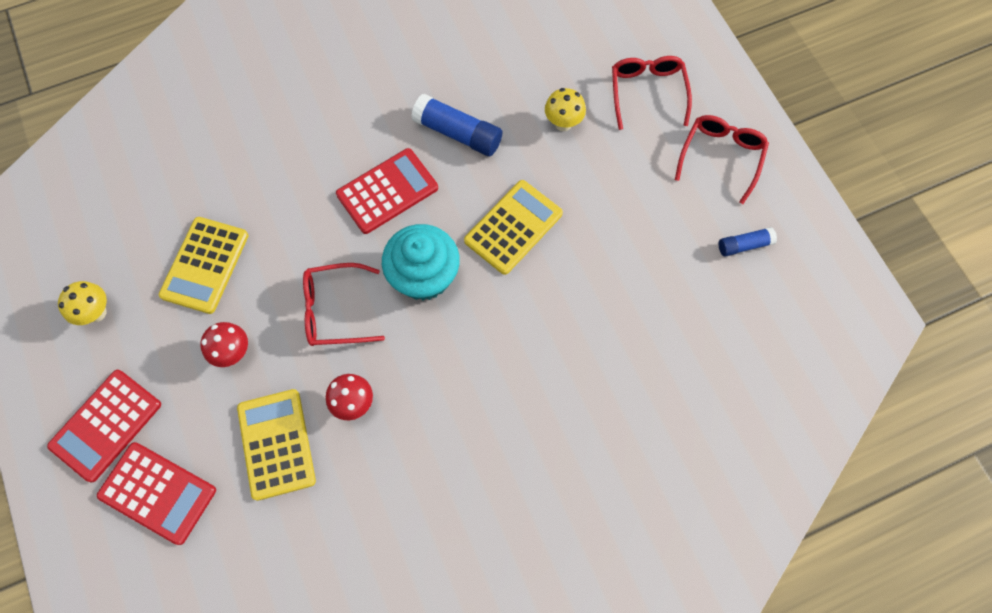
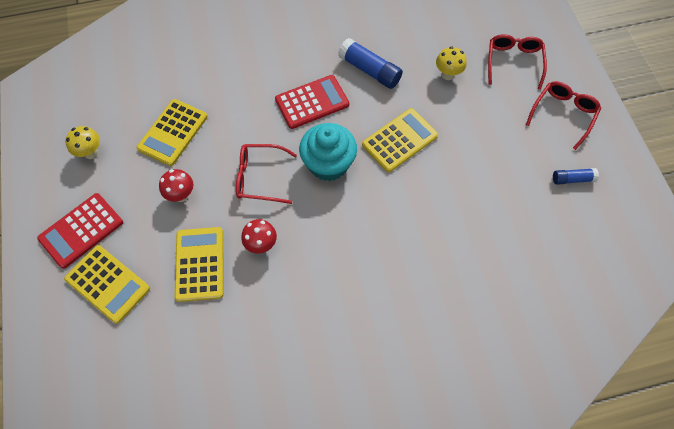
camera: 10 degrees right, 5 degrees down
(158, 492) = (108, 284): red calculator -> yellow calculator

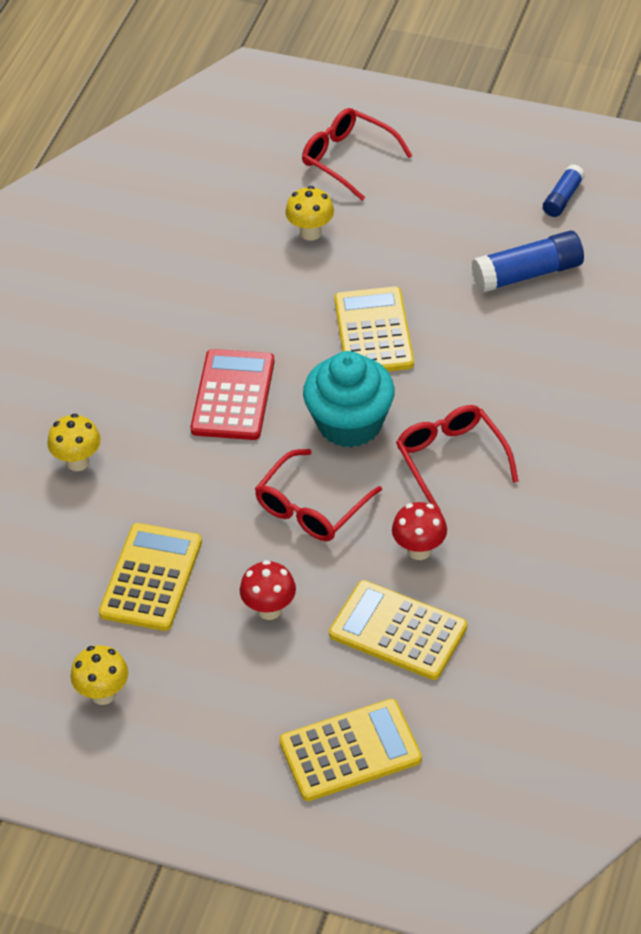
camera: 55 degrees left, 15 degrees down
(81, 230) = (235, 753): red calculator -> none
(173, 132) = (151, 578): yellow calculator -> yellow calculator turned 135 degrees counterclockwise
(227, 63) = (78, 462): none -> yellow mushroom
(369, 70) = (233, 309): blue glue stick -> blue glue stick (527, 274)
(563, 114) = (465, 155): red glasses -> red glasses (451, 459)

